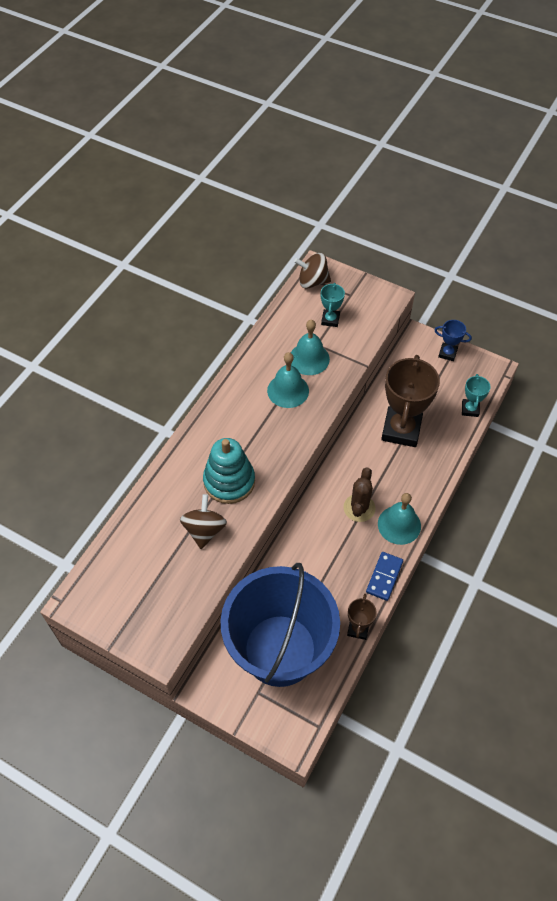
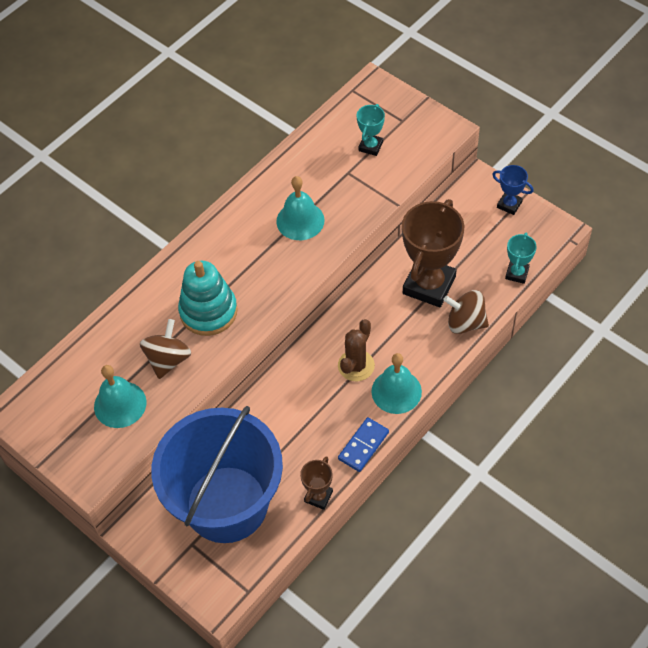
camera: 15 degrees right, 0 degrees up
(309, 359) = (334, 188): turquoise bell -> turquoise bell (120, 404)
(312, 281) = (362, 99): brown spinning top -> brown spinning top (465, 322)

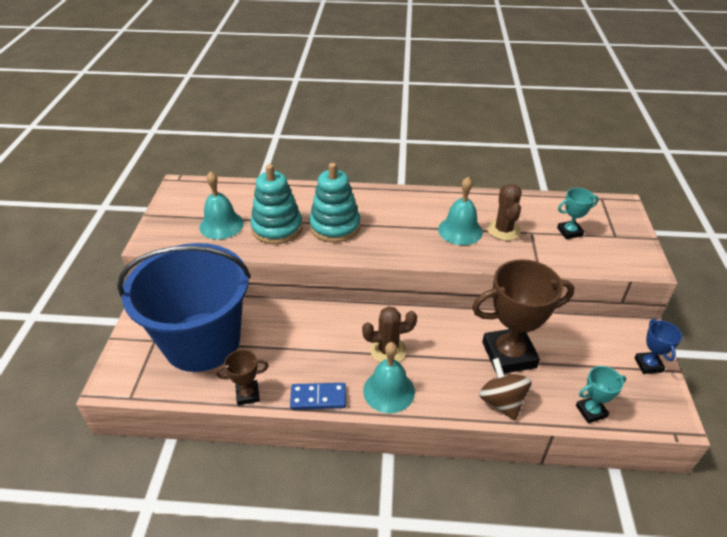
camera: 50 degrees right, 15 degrees down
(168, 359) = (277, 228): brown spinning top -> turquoise stacking toy
(327, 189) = (503, 230): none -> brown cactus

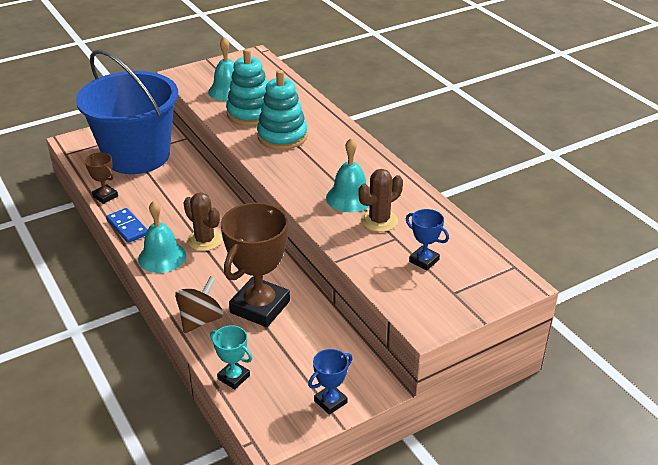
camera: 55 degrees right, 5 degrees down
(509, 355) = (260, 307): brown trophy -> brown trophy turned 75 degrees clockwise
(569, 232) = (424, 260): turquoise trophy -> blue trophy

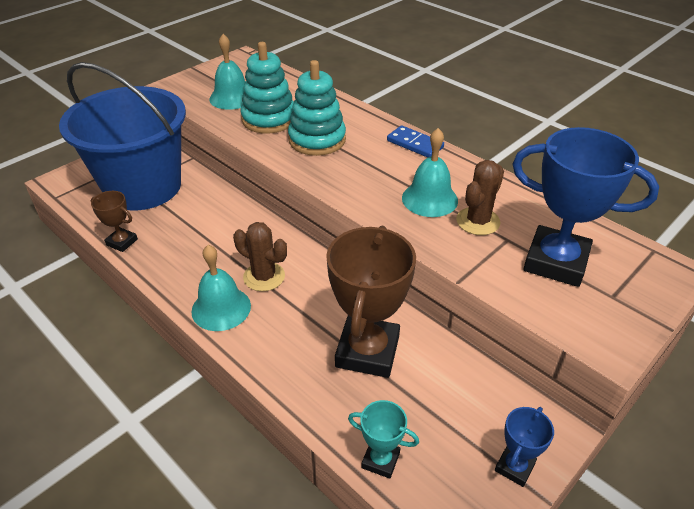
camera: 15 degrees left, 5 degrees up
(127, 227) = (163, 277): blue domino -> blue domino (415, 144)
(200, 320) = (303, 385): brown spinning top -> none
(424, 260) = (556, 262): blue trophy -> blue trophy, size x2.07

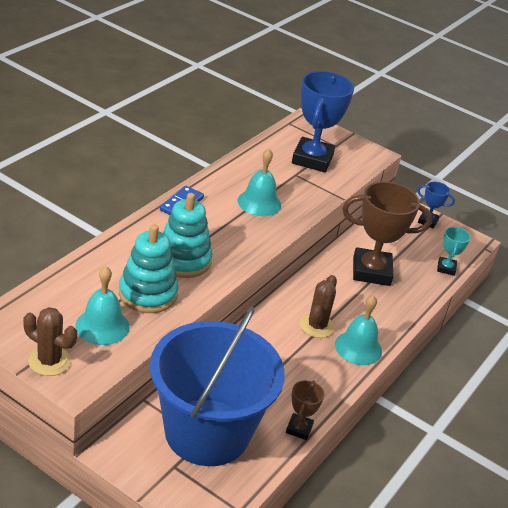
camera: 105 degrees left, 5 degrees down
(478, 221) = (280, 184): brown cactus -> brown cactus (49, 361)

